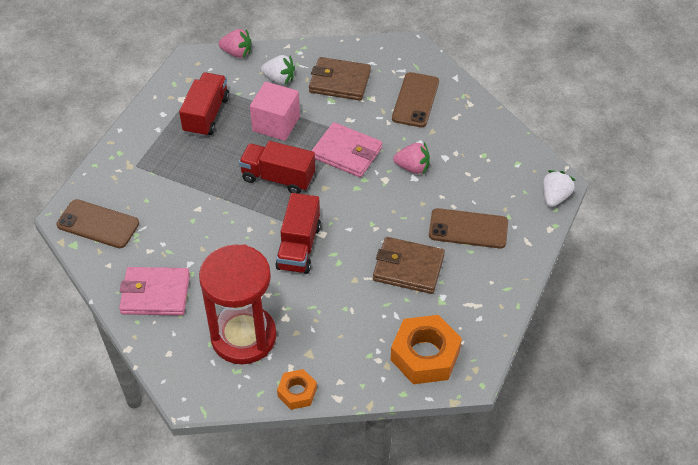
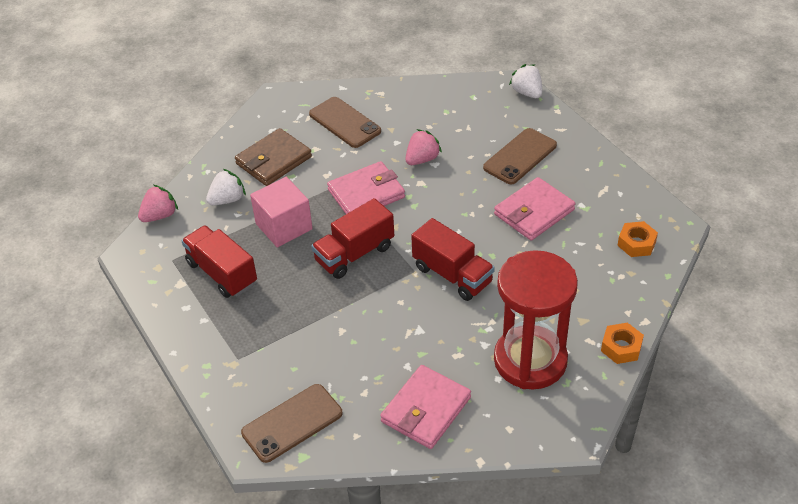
camera: 55 degrees left, 5 degrees down
(408, 268) = (534, 212): brown wallet -> pink wallet
(425, 355) = (636, 243): orange nut -> orange nut, size x0.55

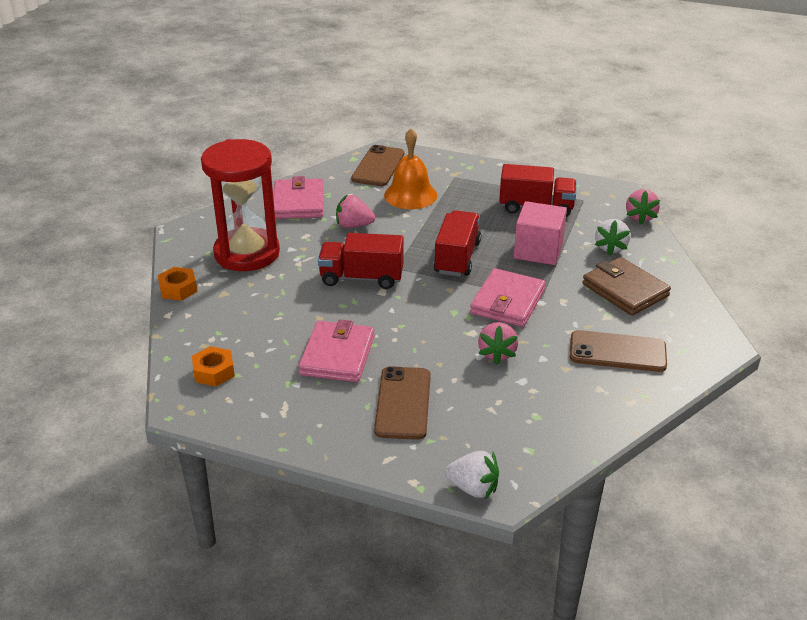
camera: 140 degrees right, 10 degrees down
(273, 160) = (625, 290): brown wallet -> brown wallet turned 45 degrees counterclockwise
(308, 355) = (410, 195): none -> orange bell
(402, 343) = (353, 225): none -> pink strawberry

